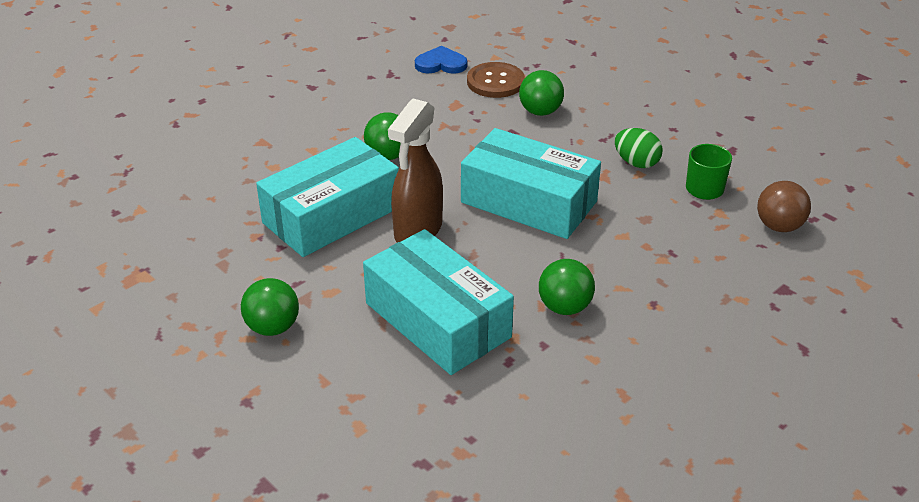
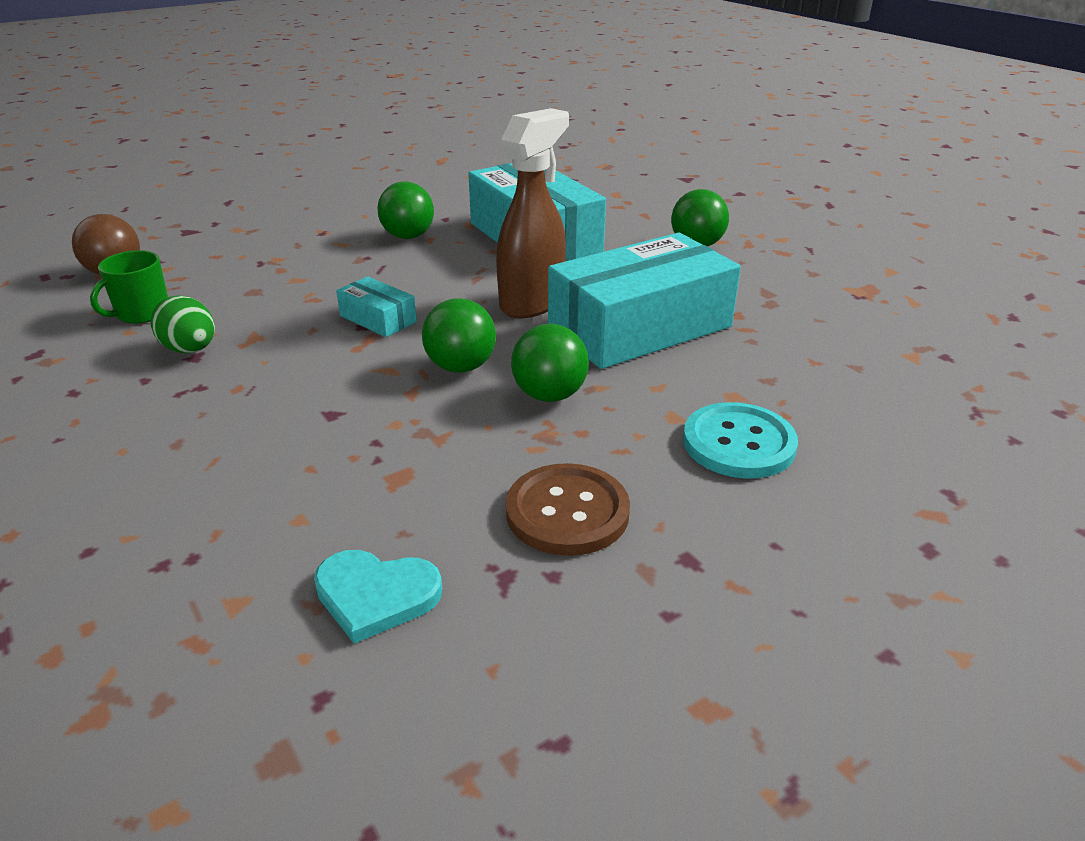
camera: 170 degrees left, 5 degrees down
(277, 138) = (738, 443): none -> turquoise button
(441, 64) = (376, 595): blue heart -> turquoise heart
(495, 82) = (286, 524): brown button -> brown button (567, 512)
(529, 202) = (378, 319): turquoise box -> turquoise box, size x0.44
(540, 112) = (254, 445): green ball -> green ball (461, 367)

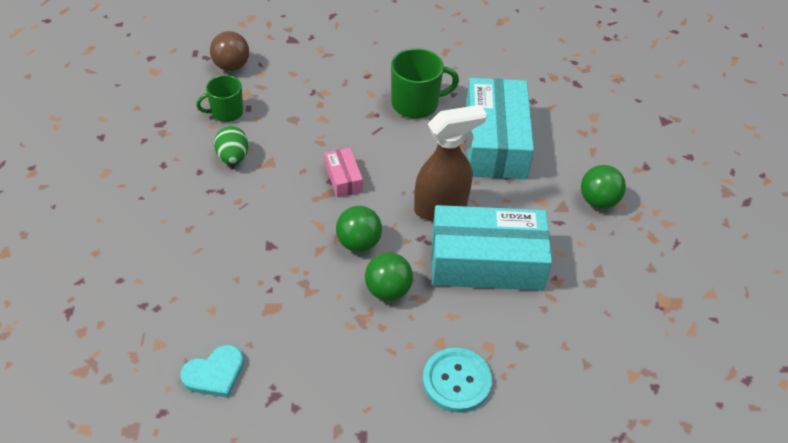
camera: 30 degrees right, 15 degrees up
(376, 595) = (214, 373): turquoise heart -> turquoise heart turned 75 degrees counterclockwise
(378, 319) = (343, 178): turquoise box -> pink box
(408, 236) = (416, 104): green ball -> green mug
(567, 512) = (331, 375): brown button -> none

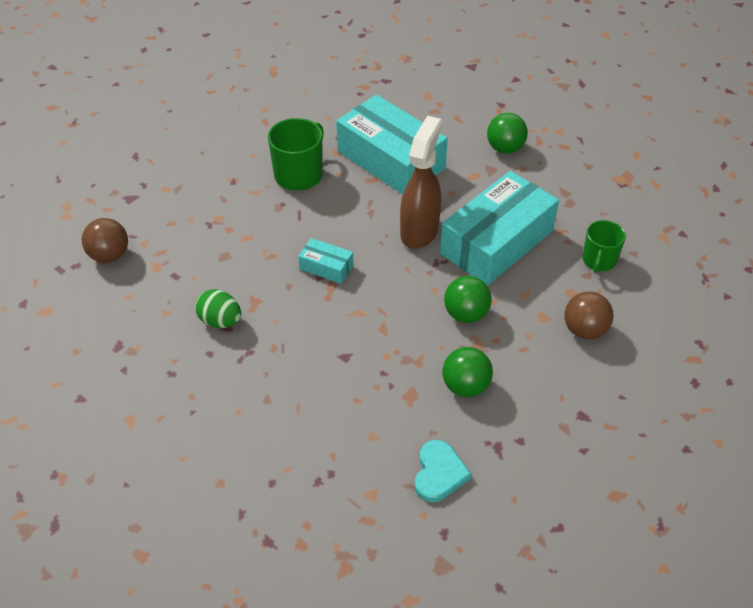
camera: 45 degrees left, 0 degrees up
(226, 112) = (161, 293): green mug -> green mug (599, 260)
(343, 178) = (326, 267): pink box -> turquoise box
(358, 243) = (402, 301): green ball -> green ball (465, 386)
(456, 381) = (584, 330): turquoise button -> brown ball

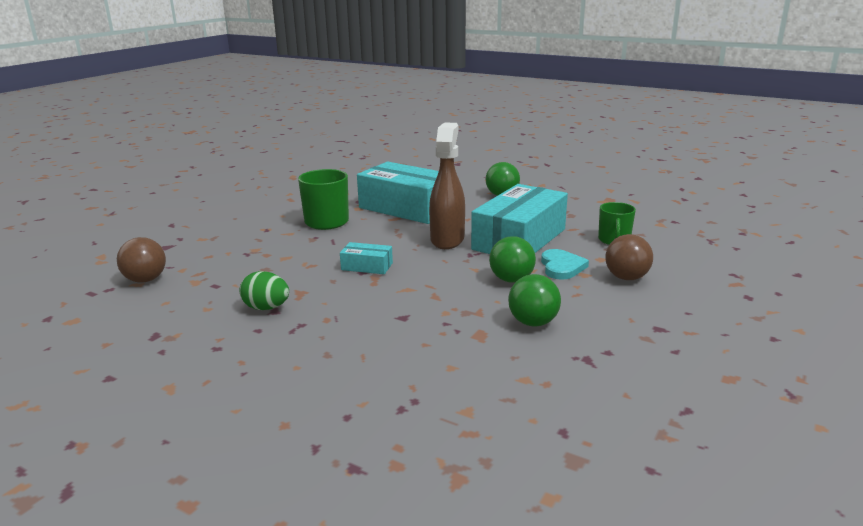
camera: 10 degrees left, 25 degrees down
(439, 473) = (535, 385): turquoise heart -> turquoise heart (561, 267)

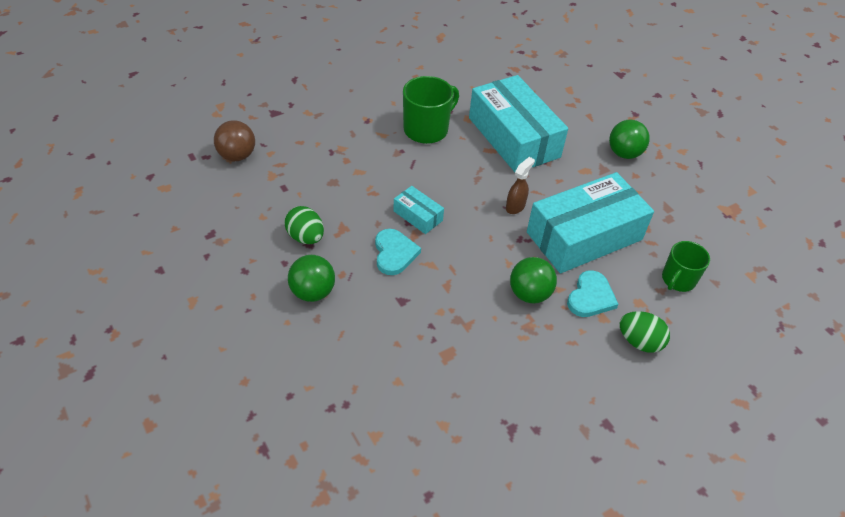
camera: 25 degrees right, 25 degrees up
(366, 292) = (394, 253): none -> turquoise heart
(447, 240) = (515, 207): brown spray bottle -> brown spray bottle, size x0.49
(533, 322) = (503, 361): green ball -> green ball (313, 292)
(626, 278) = (639, 342): brown ball -> green egg

